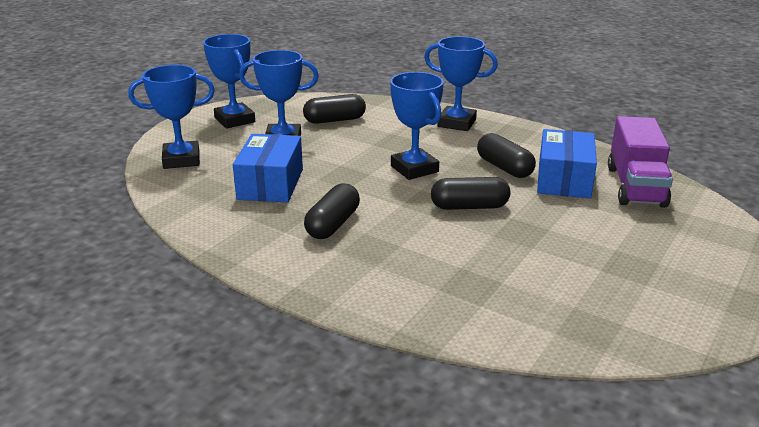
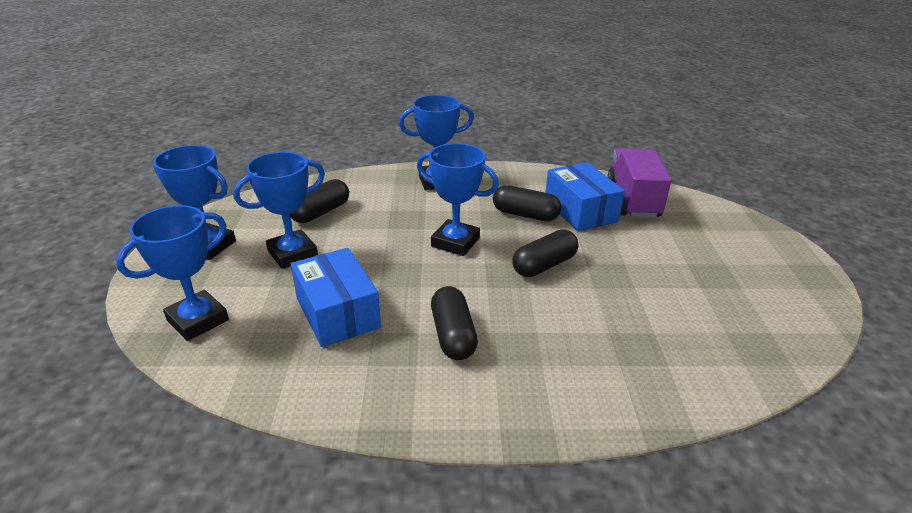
camera: 35 degrees left, 5 degrees up
(635, 186) = (633, 199): purple truck -> purple truck turned 150 degrees counterclockwise

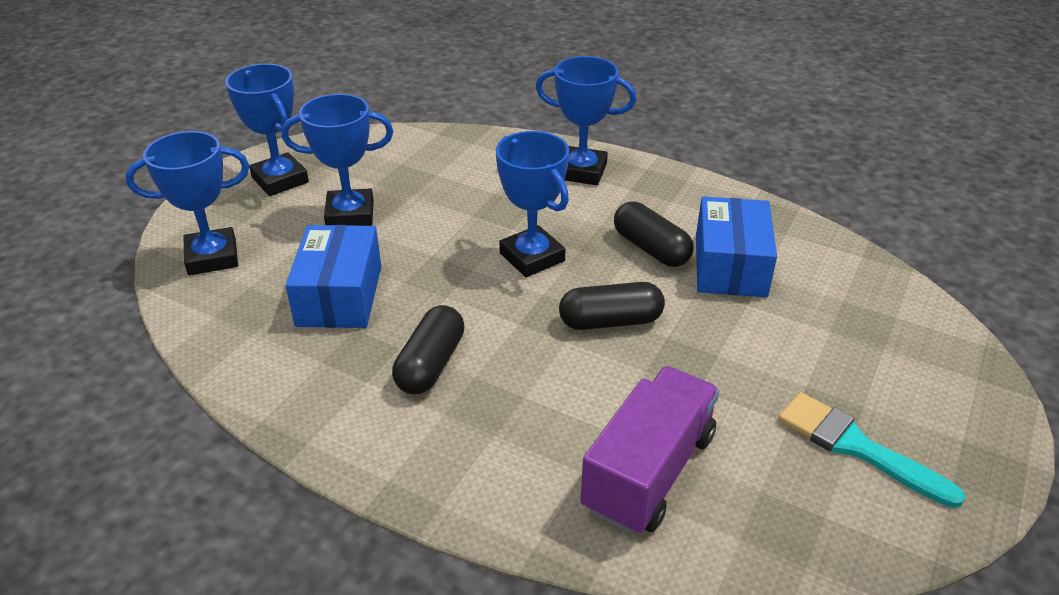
camera: 30 degrees right, 5 degrees up
(320, 212) = (417, 174): black capsule -> none
(633, 199) = (823, 273): purple truck -> purple truck (649, 472)
(745, 287) = (856, 447): none -> turquoise brush

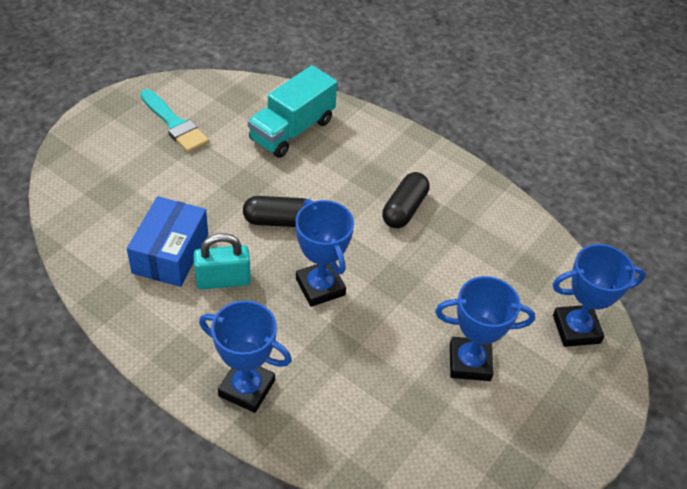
camera: 175 degrees left, 10 degrees up
(280, 180) = (543, 425): blue trophy -> none
(339, 295) = (469, 273): blue box -> none
(649, 472) = (292, 130): purple truck -> turquoise truck
(651, 249) = (223, 280): black capsule -> turquoise padlock

